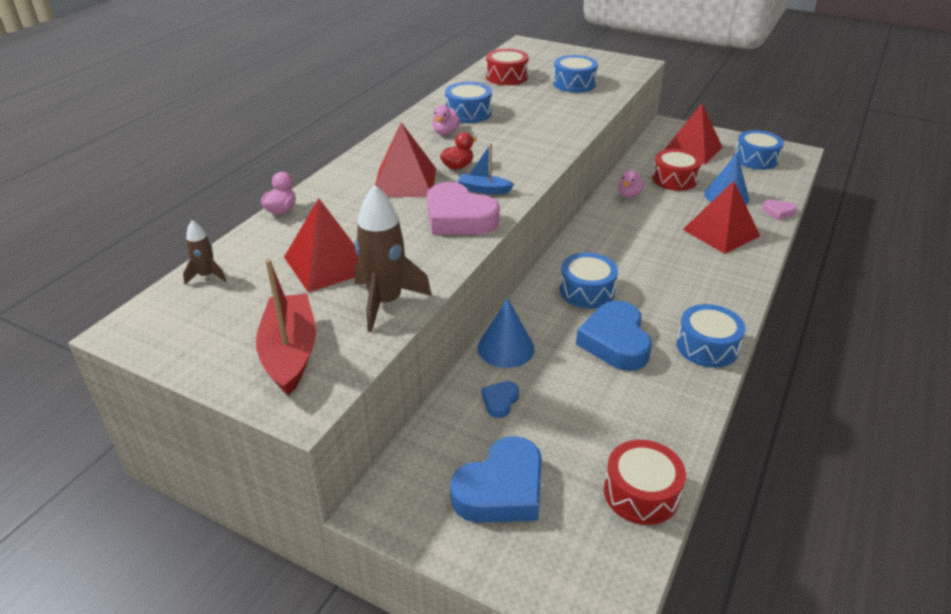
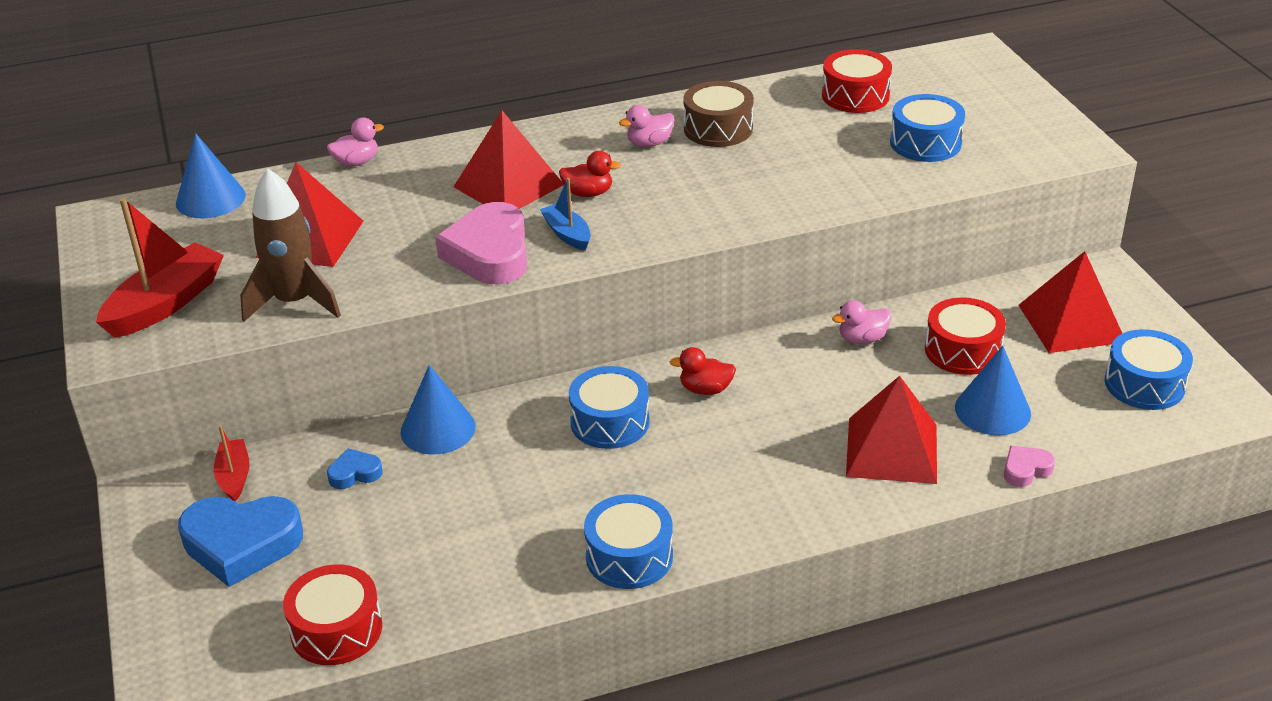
camera: 45 degrees right, 0 degrees up
(207, 276) = (210, 199): brown rocket -> blue cone
(427, 454) = (234, 476): none -> red boat
(468, 113) = (718, 129): blue drum -> brown drum
(603, 251) = (705, 389): none -> red duck
(615, 342) = (546, 490): blue heart -> none
(778, 212) = (1025, 470): pink heart -> pink heart turned 90 degrees clockwise

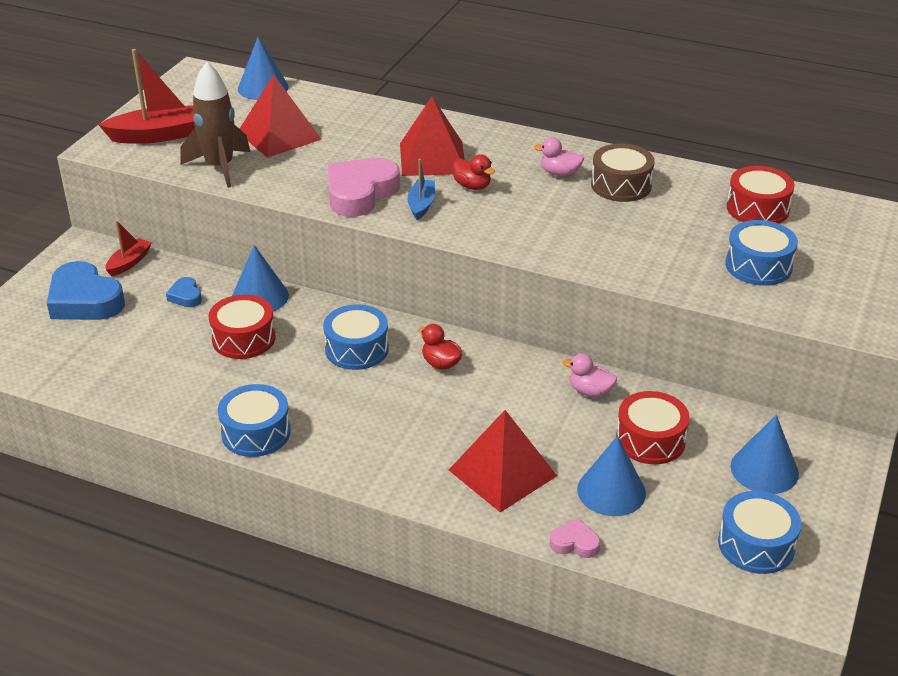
camera: 40 degrees right, 0 degrees up
(336, 629) = (65, 373): red drum -> red drum (243, 339)
(355, 473) = (186, 296): blue heart -> blue heart turned 135 degrees counterclockwise
(356, 162) = (368, 103): pink duck -> none
(1071, 323) = (764, 470): red pyramid -> blue cone

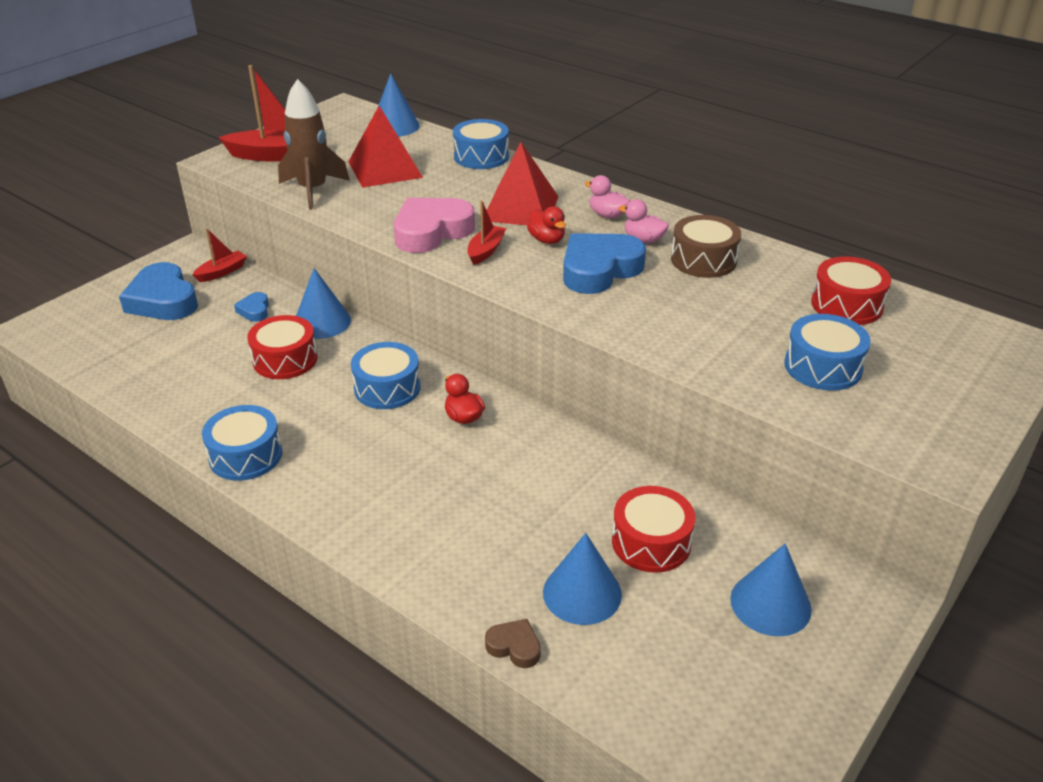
camera: 15 degrees right, 0 degrees up
(421, 205) = (486, 251): blue boat -> red boat
(502, 473) = (472, 547): red pyramid -> none
(533, 208) = (599, 270): none -> blue heart
(575, 543) = (514, 647): pink heart -> brown heart
(590, 391) = (607, 475): pink duck -> pink duck (607, 215)
(756, 545) = (726, 695): blue drum -> blue drum (481, 156)

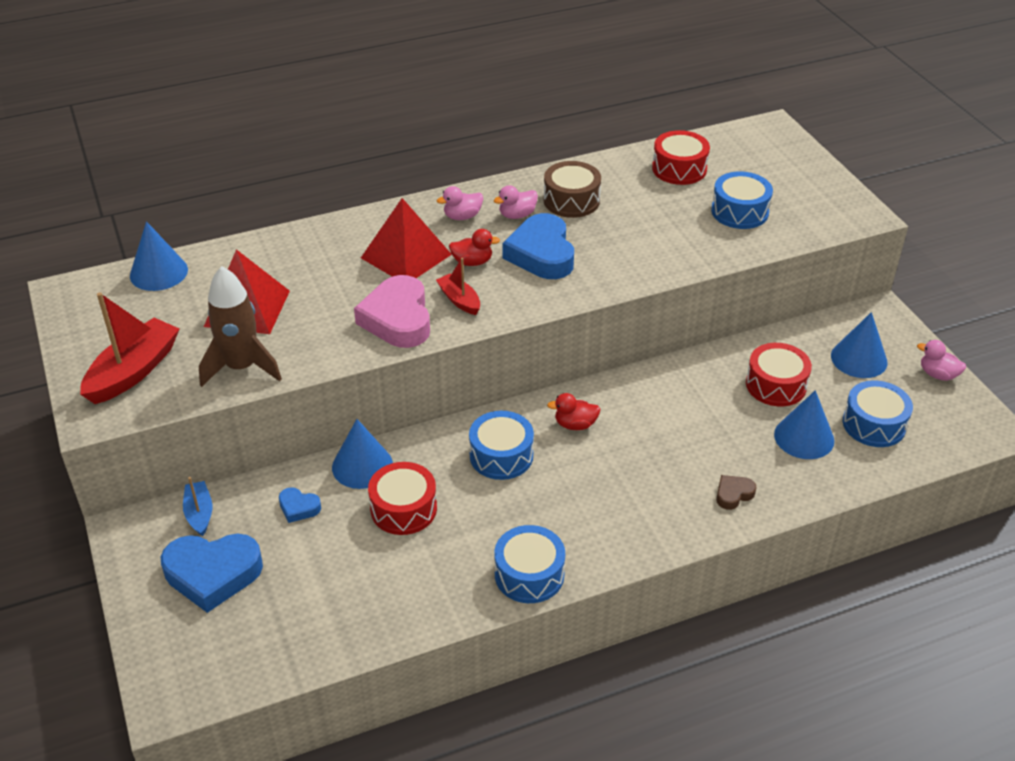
camera: 60 degrees left, 5 degrees up
(222, 272) = (199, 513): red boat -> blue boat
(481, 156) = (286, 243): blue drum -> blue drum (874, 424)
(514, 647) = (834, 489): brown heart -> brown heart (733, 494)
(819, 696) = (937, 374): none -> pink duck

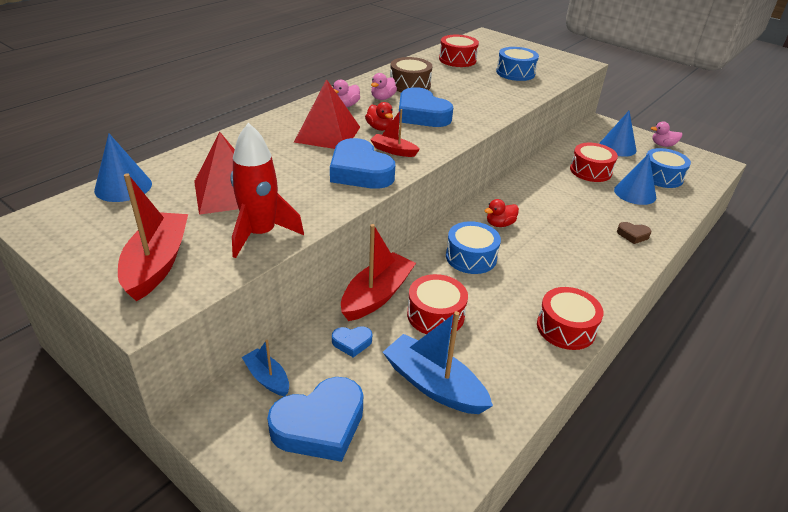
camera: 30 degrees left, 5 degrees down
(241, 367) = (260, 234): brown rocket -> red rocket
(340, 579) = (434, 385): none -> blue boat
(362, 466) = (377, 295): blue cone -> red boat
(397, 319) = (360, 171): pink heart -> blue heart
(472, 262) = (379, 128): red duck -> red duck turned 90 degrees clockwise
(529, 574) = (566, 328): blue drum -> red drum
(733, 494) = (633, 235): brown heart -> brown heart turned 105 degrees counterclockwise

